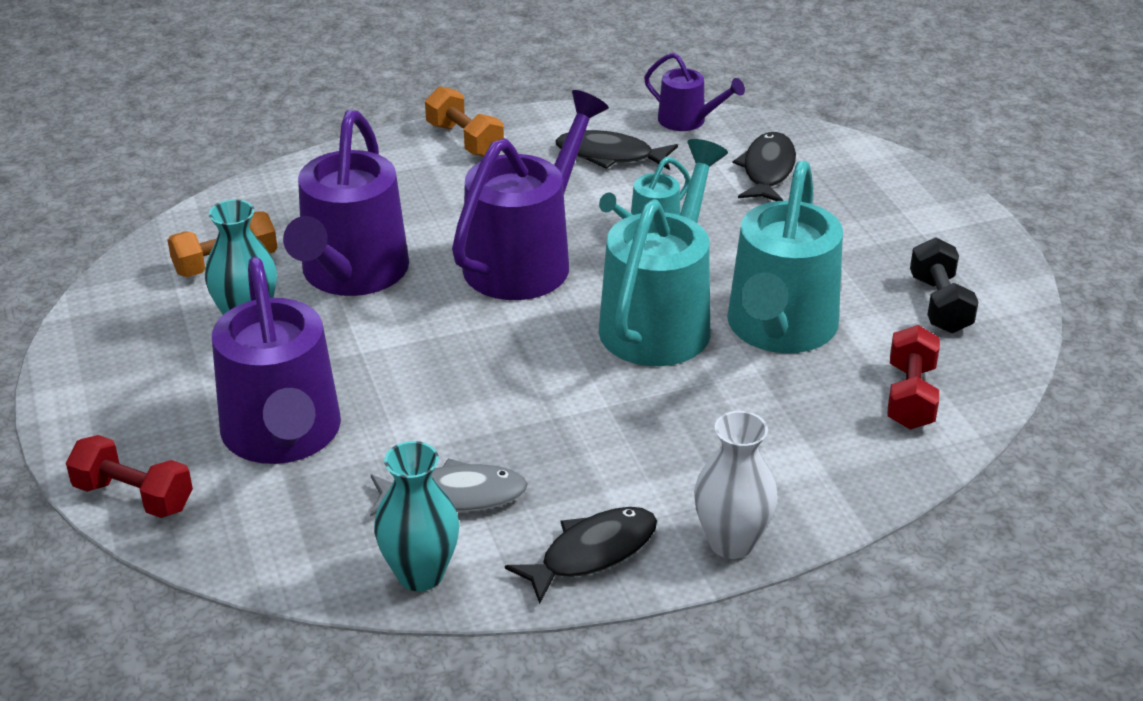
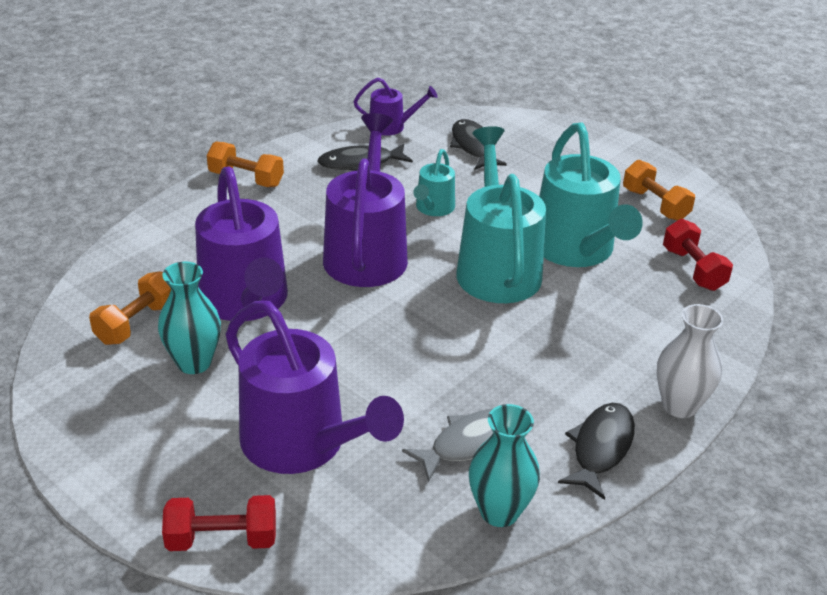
camera: 30 degrees left, 0 degrees up
(940, 304) = (655, 205): black dumbbell -> orange dumbbell

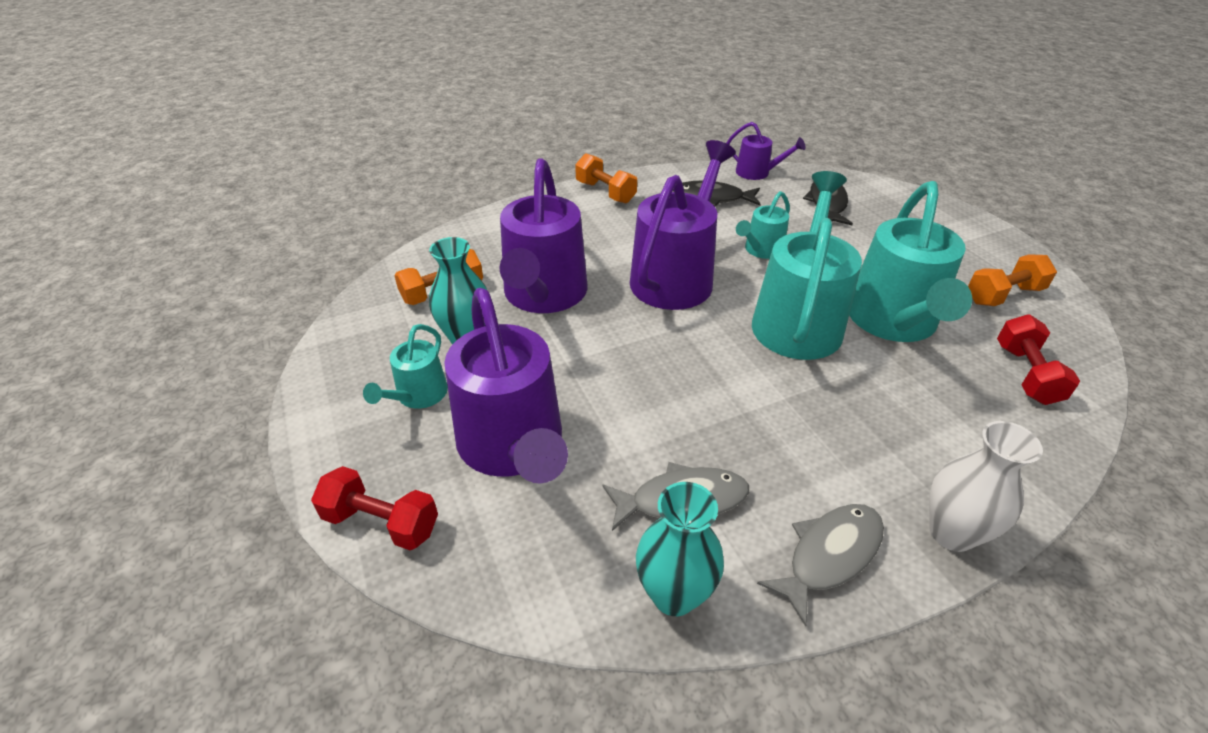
camera: 25 degrees right, 5 degrees up
(181, 427) = (418, 395): none -> turquoise watering can
(600, 448) = (829, 555): black fish -> grey fish
(655, 205) = (1003, 295): orange dumbbell -> orange dumbbell turned 75 degrees clockwise

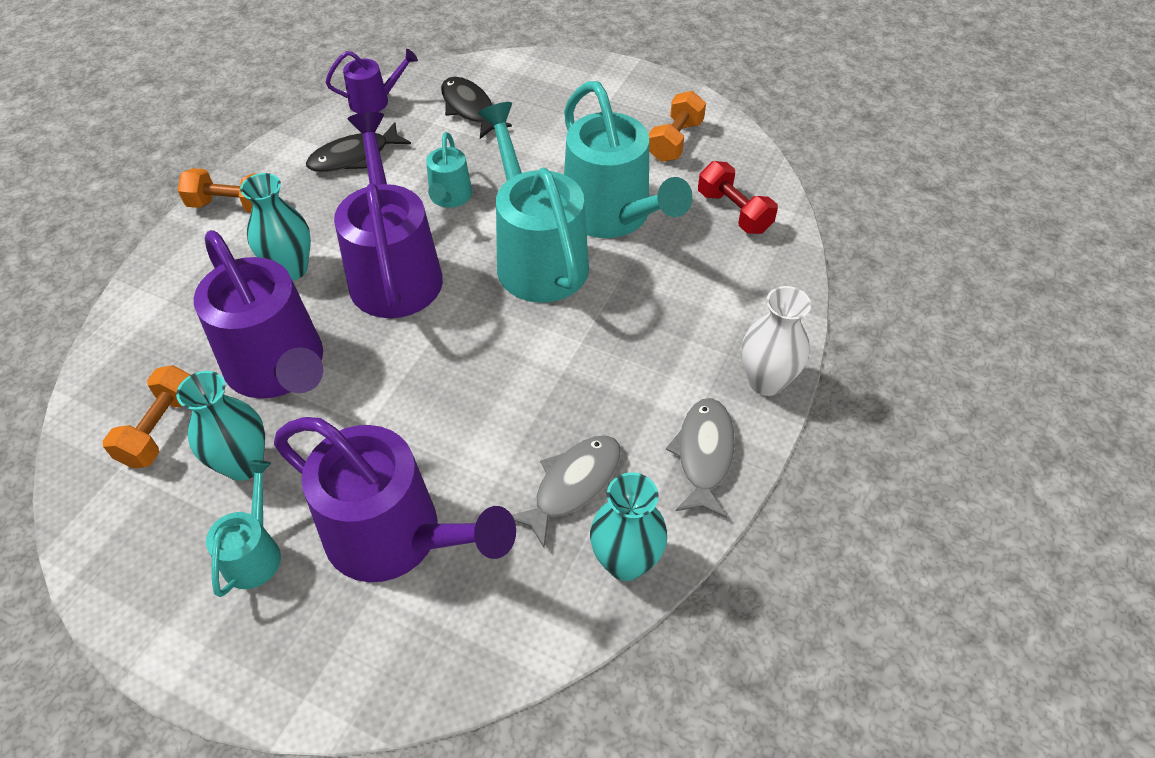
camera: 40 degrees left, 10 degrees up
(381, 522) = (343, 686): red dumbbell -> none
(418, 395) = (254, 553): turquoise watering can -> turquoise watering can turned 150 degrees counterclockwise
(607, 243) = (291, 269): none -> turquoise vase

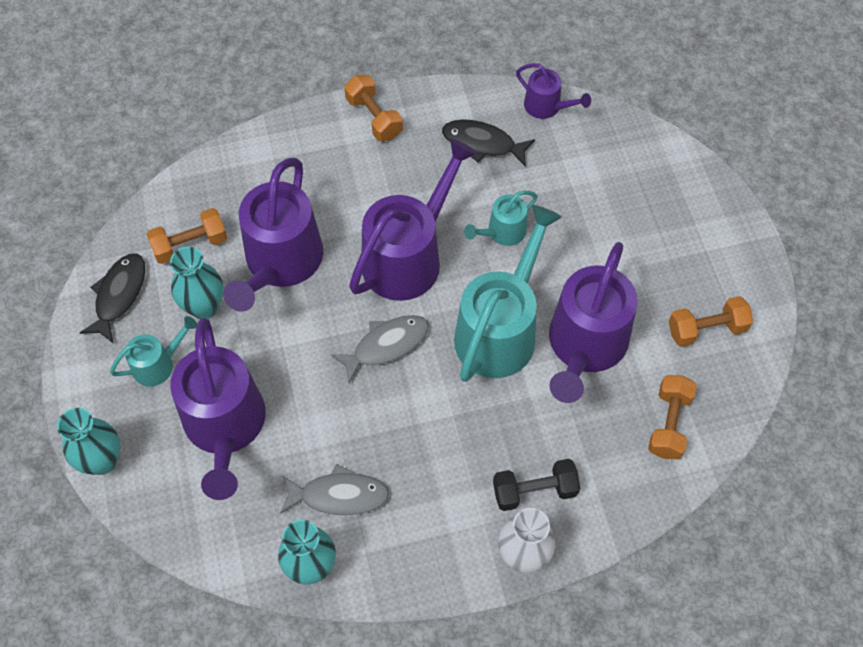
camera: 50 degrees right, 10 degrees up
(291, 269) = (356, 199): turquoise vase -> turquoise vase (102, 460)
(469, 108) = (600, 169): black fish -> black fish (119, 295)
(612, 215) = (585, 346): turquoise watering can -> purple watering can
(704, 454) = (427, 557): grey fish -> grey fish (386, 345)
(711, 333) = (534, 491): none -> black dumbbell
(733, 212) = (668, 424): red dumbbell -> orange dumbbell

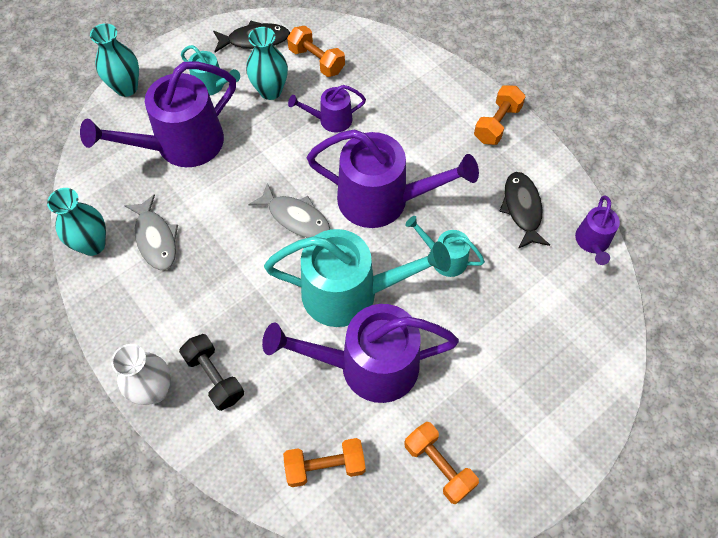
camera: 65 degrees right, 0 degrees up
(280, 263) = (331, 120): purple watering can -> purple watering can, size x0.50

